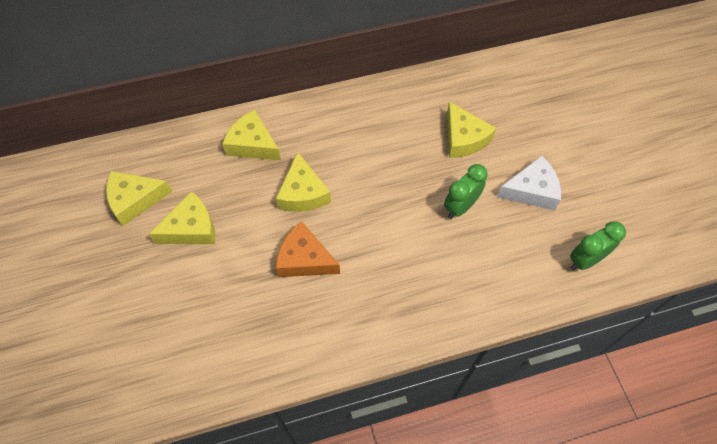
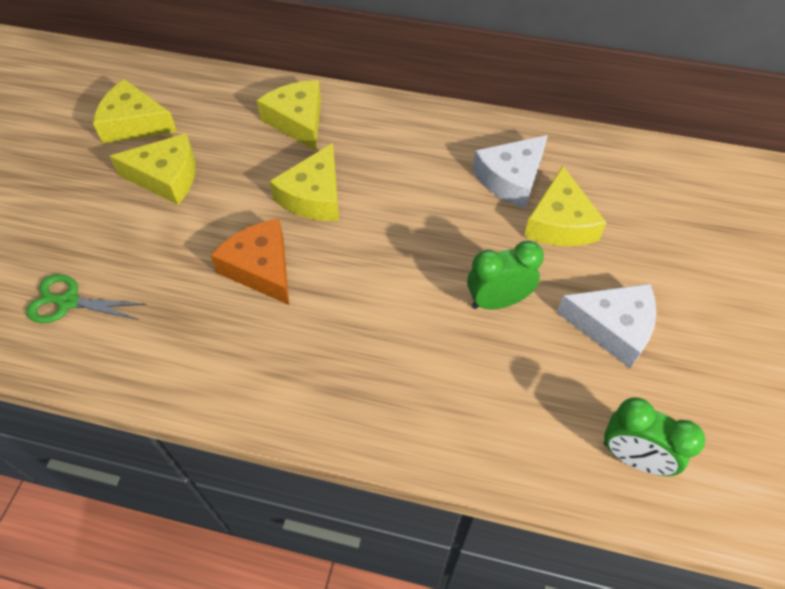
camera: 30 degrees right, 5 degrees down
(192, 348) = (68, 302): none -> green scissors
(417, 122) = (511, 179): none -> white cheese
(585, 260) = (633, 457): green clock -> green clock turned 150 degrees counterclockwise

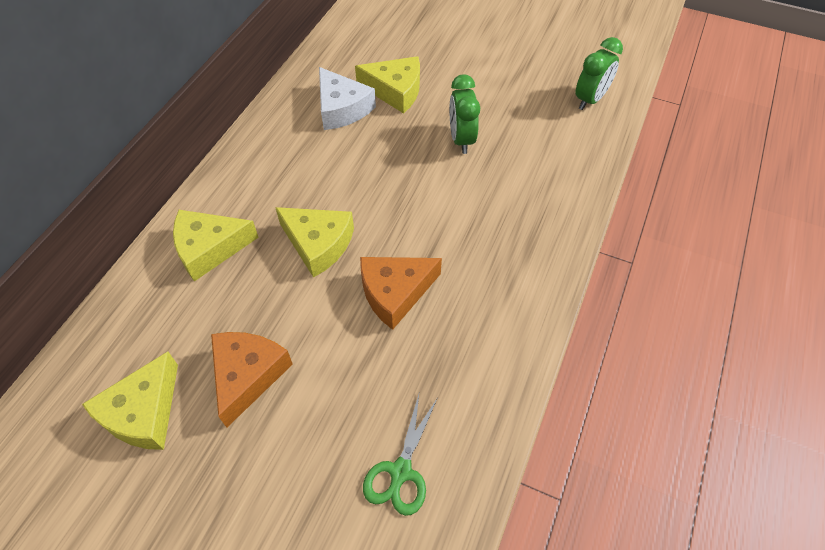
camera: 80 degrees left, 0 degrees up
(167, 177) = (247, 375): yellow cheese -> orange cheese
(612, 327) = (494, 86): white cheese -> none

